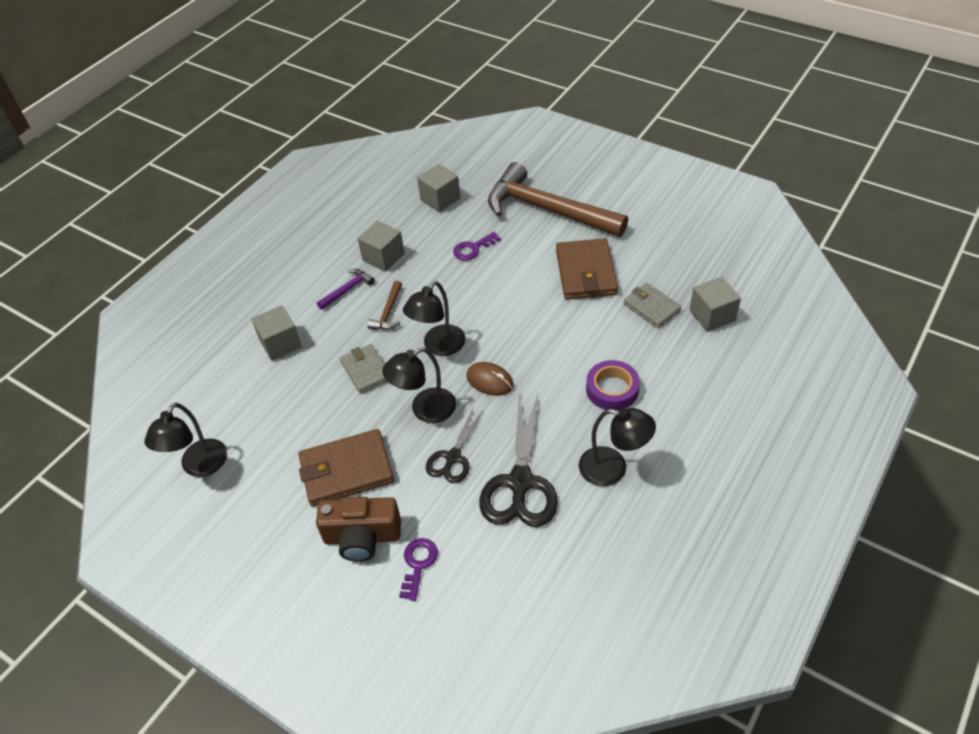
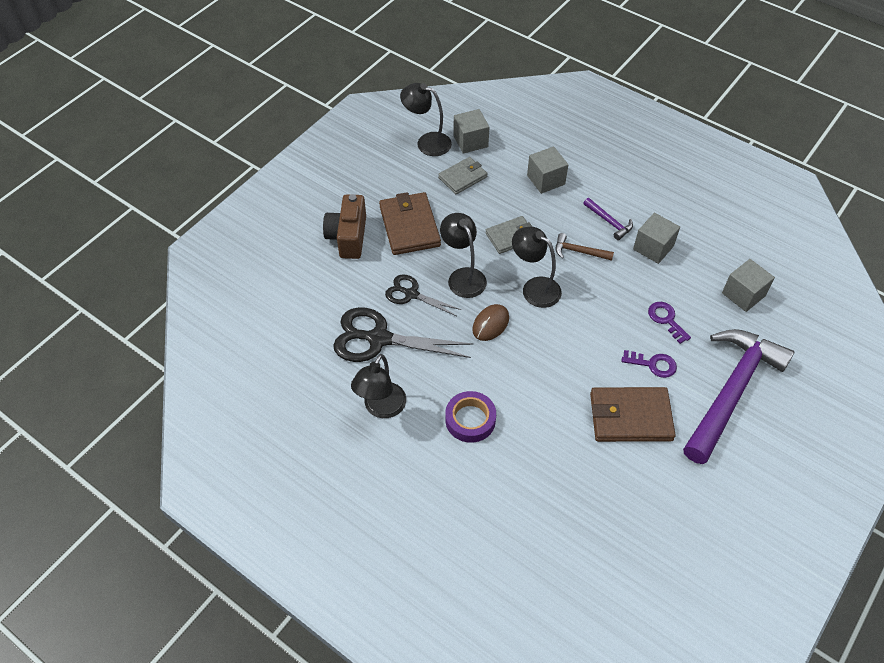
camera: 90 degrees right, 5 degrees up
(418, 564) = (319, 270): purple key -> purple key (653, 364)
(548, 210) = (731, 391): brown hammer -> purple hammer
(651, 307) = (577, 472): grey wallet -> grey wallet (462, 177)
(712, 315) = (562, 530): grey cube -> grey cube (470, 141)

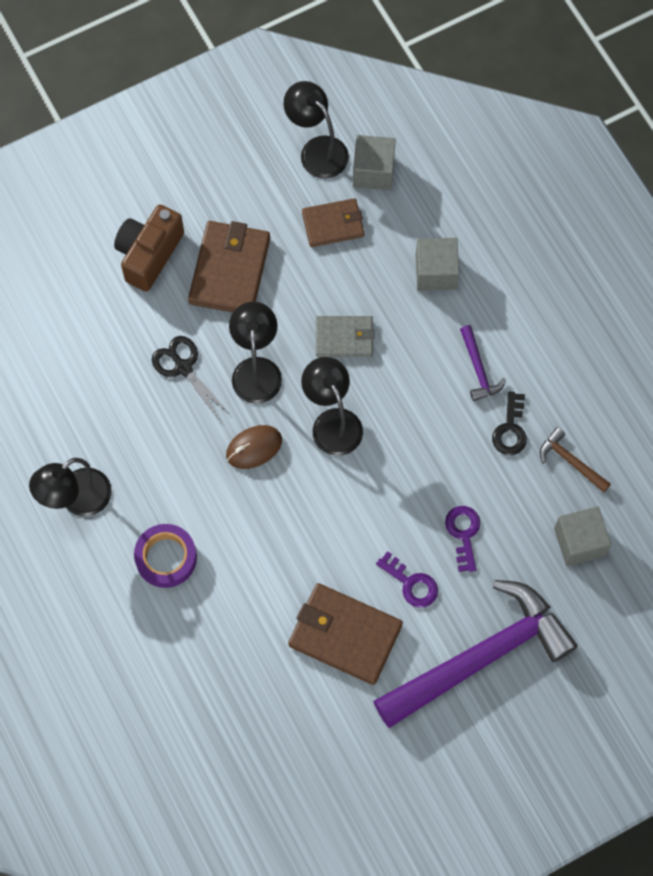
camera: 25 degrees right, 15 degrees up
(379, 339) = (117, 411): black scissors -> none
(462, 177) = (333, 224): grey wallet -> brown wallet
(579, 251) = (415, 395): brown hammer -> brown hammer (571, 461)
(653, 247) = (510, 429): grey cube -> black key

